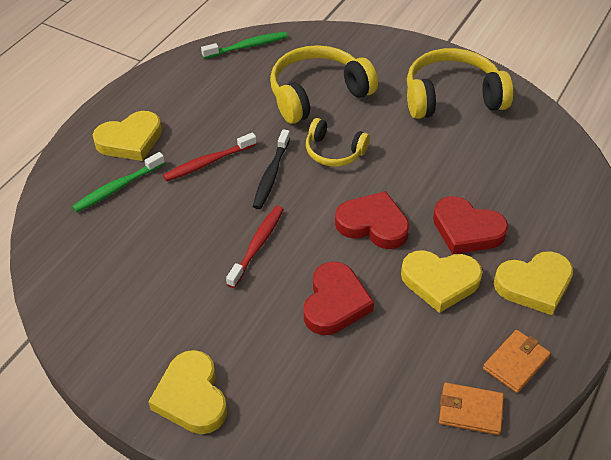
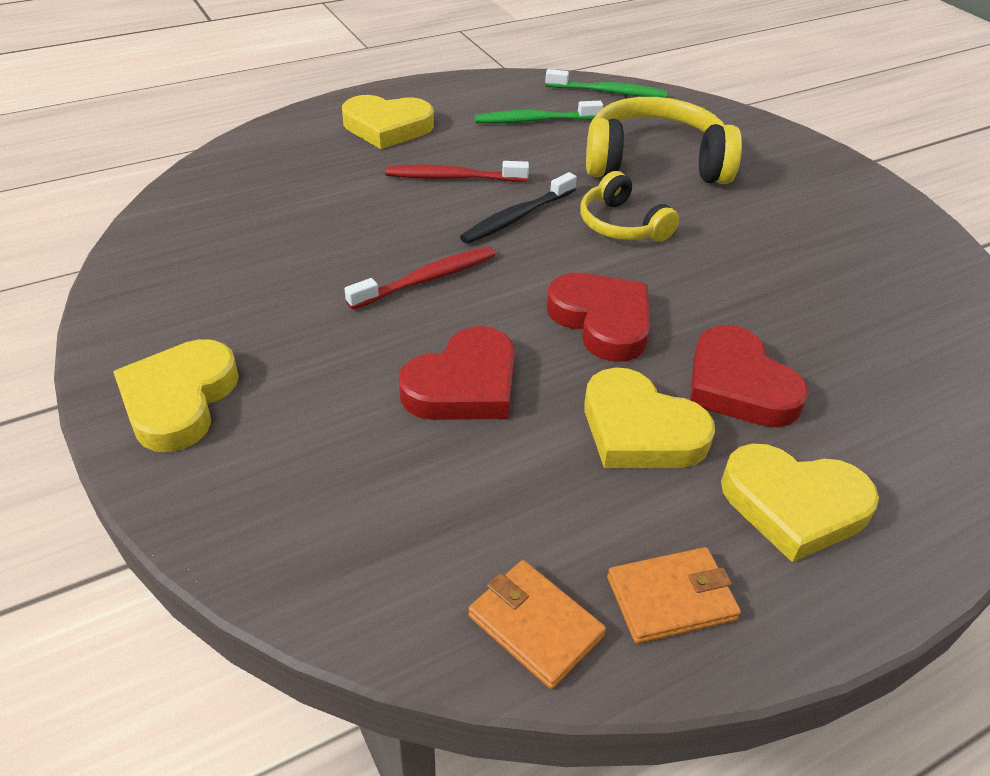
camera: 30 degrees right, 5 degrees down
(118, 188) = (328, 162): green toothbrush -> green toothbrush (534, 120)
(452, 97) = (846, 229): yellow headphones -> none

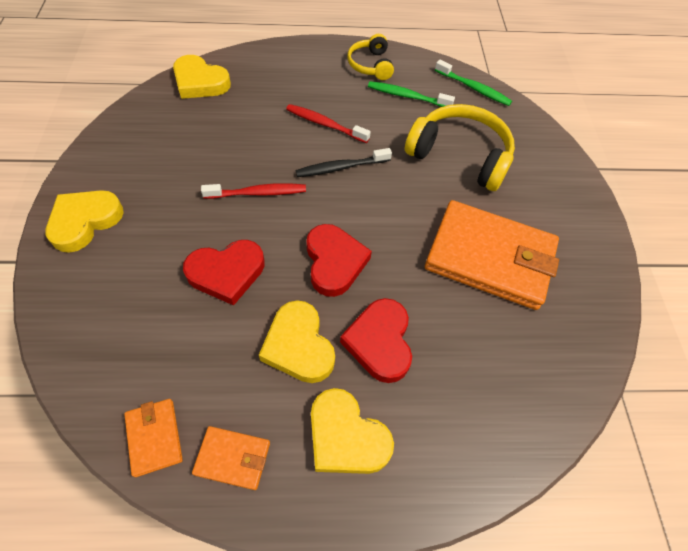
camera: 25 degrees right, 15 degrees up
(387, 127) = (314, 73): yellow heart -> yellow heart (200, 82)
(622, 225) = (400, 197): yellow headphones -> yellow headphones (370, 65)
(784, 252) = (489, 258): none -> orange wallet

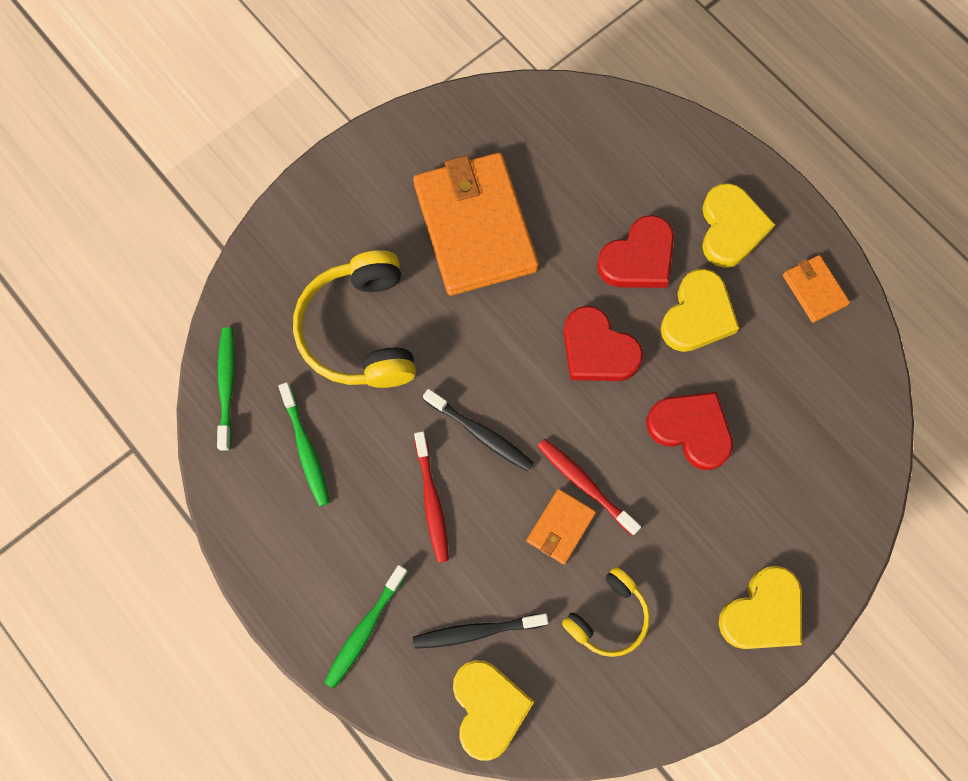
camera: 125 degrees left, 15 degrees up
(85, 221) = (763, 612): yellow heart -> yellow heart turned 45 degrees counterclockwise
(154, 437) = (853, 354): orange wallet -> orange wallet (560, 527)
(239, 100) = (476, 631): none -> black toothbrush
(290, 65) = (365, 629): none -> green toothbrush
(334, 262) = (597, 350): red heart -> red heart turned 90 degrees counterclockwise
(370, 65) = (281, 533): yellow headphones -> yellow headphones (608, 616)

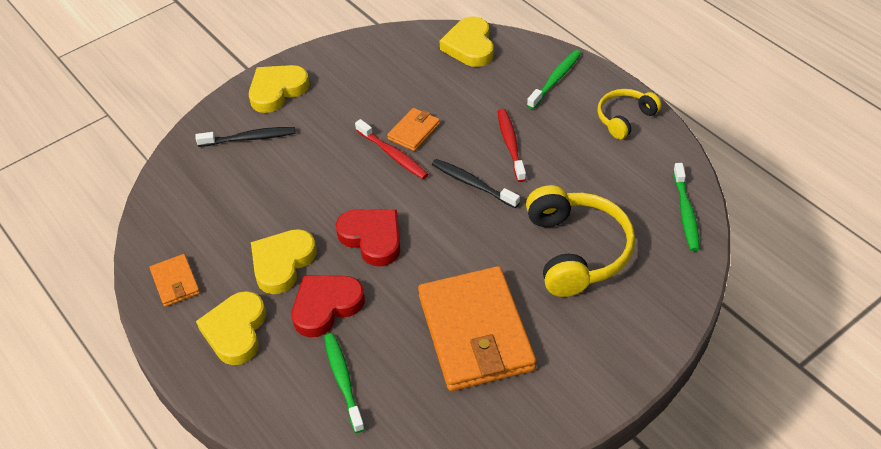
camera: 175 degrees left, 25 degrees down
(306, 448) = (612, 173): green toothbrush -> green toothbrush (343, 381)
(476, 631) = (477, 79): black toothbrush -> black toothbrush (249, 138)
(608, 616) = (385, 87): yellow headphones -> yellow headphones (625, 118)
(691, 430) = (305, 187): red heart -> none

